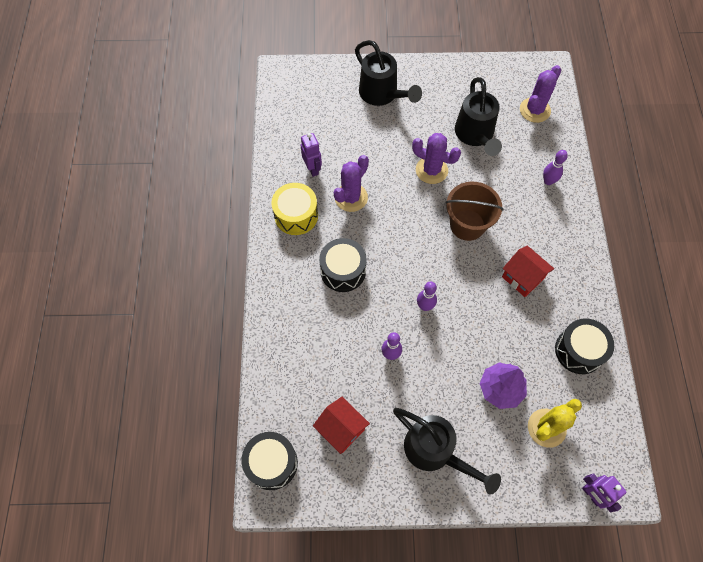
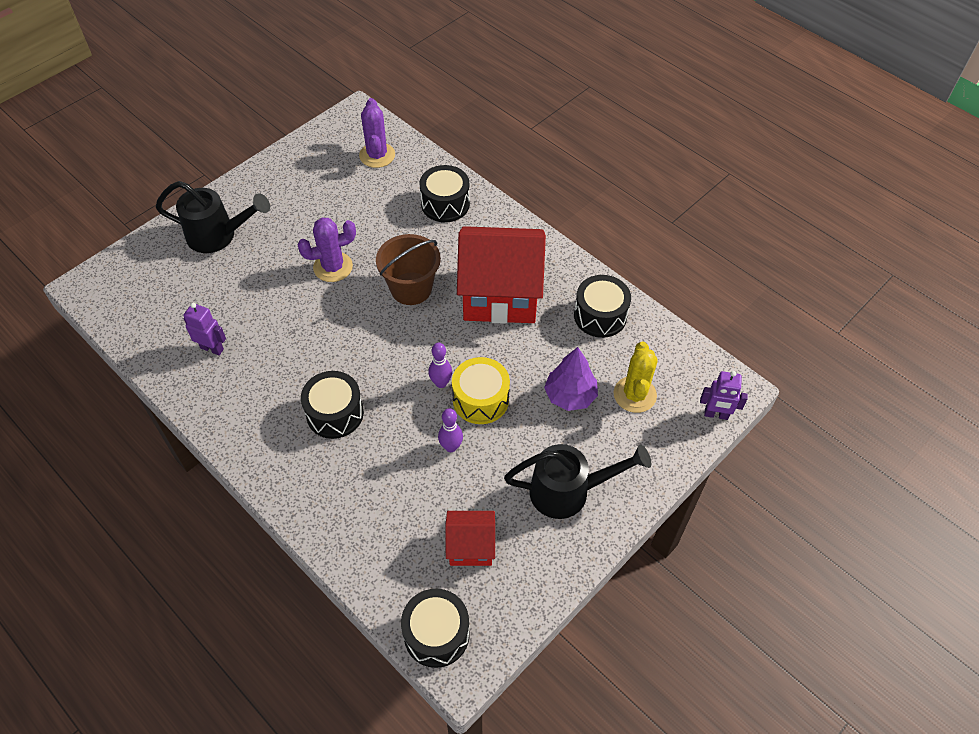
camera: 45 degrees left, 10 degrees down
(296, 215) = (237, 402): yellow drum -> yellow drum (480, 399)
(351, 197) = (278, 345): purple cactus -> none
(475, 135) = (344, 210): black watering can -> none
(522, 278) = (500, 295): red house -> red house, size x2.02
(548, 181) = (445, 204): purple bowling pin -> black drum

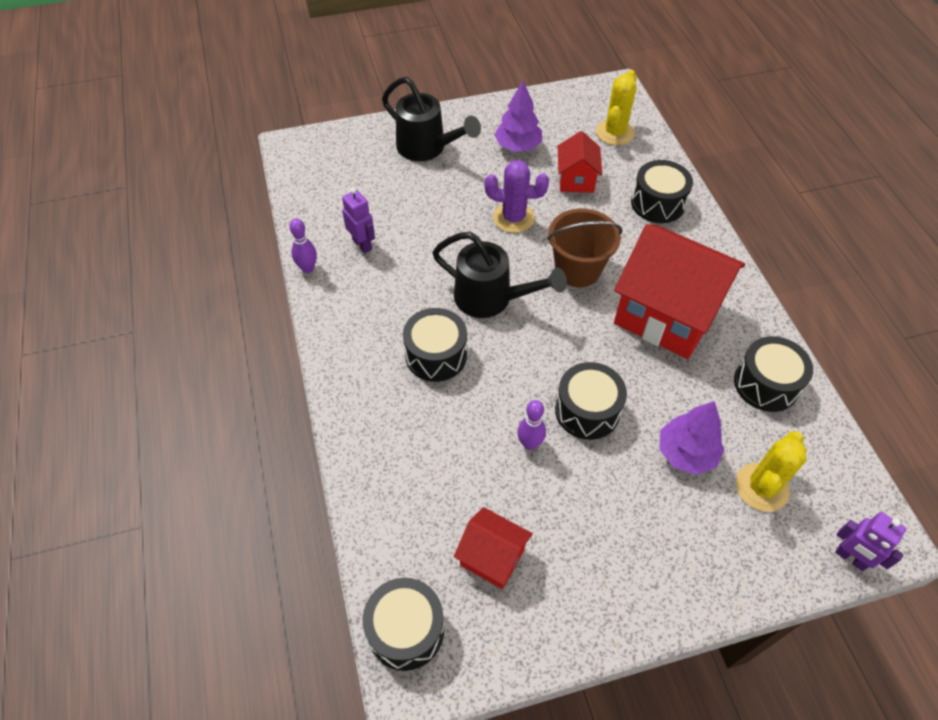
camera: 30 degrees right, 0 degrees up
(300, 201) = (517, 146): none -> purple tree
(367, 211) = (576, 180): none -> red house
(377, 155) = (614, 133): purple cactus -> yellow cactus
(441, 383) = (555, 374): purple bowling pin -> purple bowling pin (308, 268)
(480, 399) = (587, 410): yellow drum -> black drum
(568, 491) = (628, 554): black watering can -> black watering can (490, 298)

